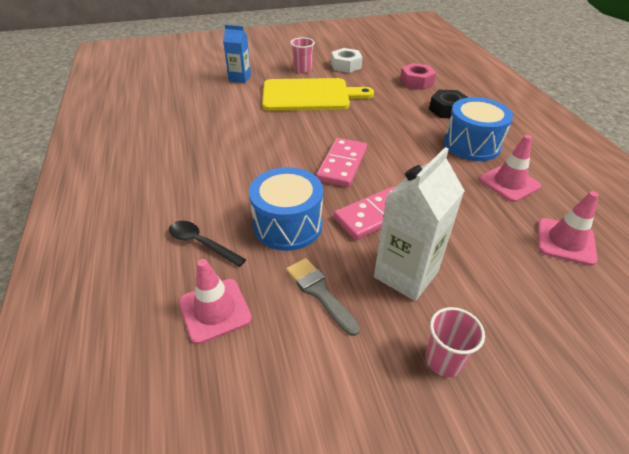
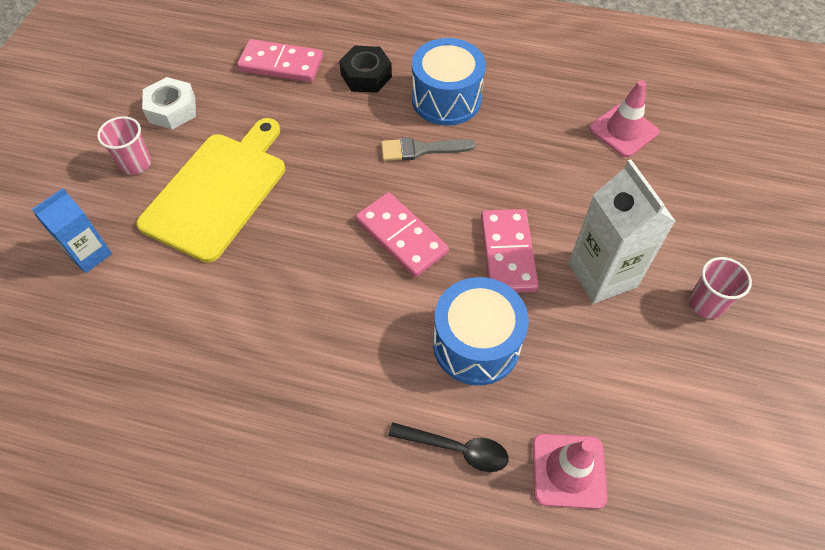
camera: 60 degrees left, 15 degrees up
(201, 243) = (457, 449): black spoon -> black spoon turned 135 degrees counterclockwise
(319, 292) = (590, 361): grey brush -> grey brush (421, 150)
(416, 82) = (281, 64): pink nut -> pink domino
(509, 183) = (526, 113): pink traffic cone -> none

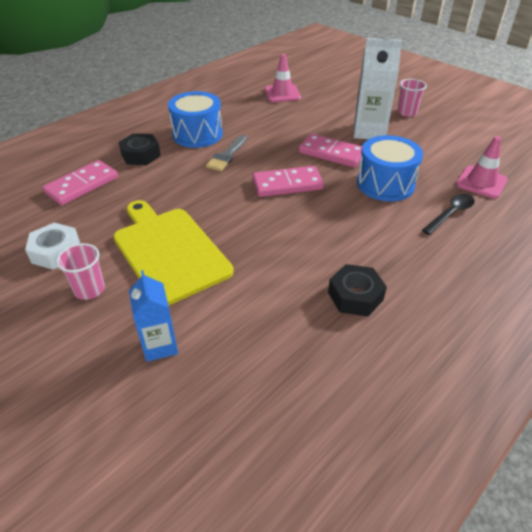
camera: 60 degrees left, 15 degrees down
(231, 391) = (355, 296): none -> black nut

